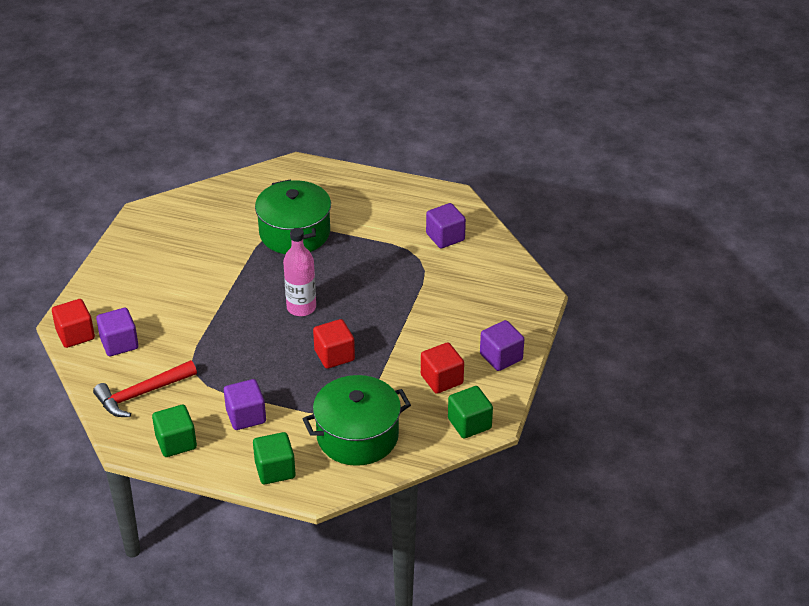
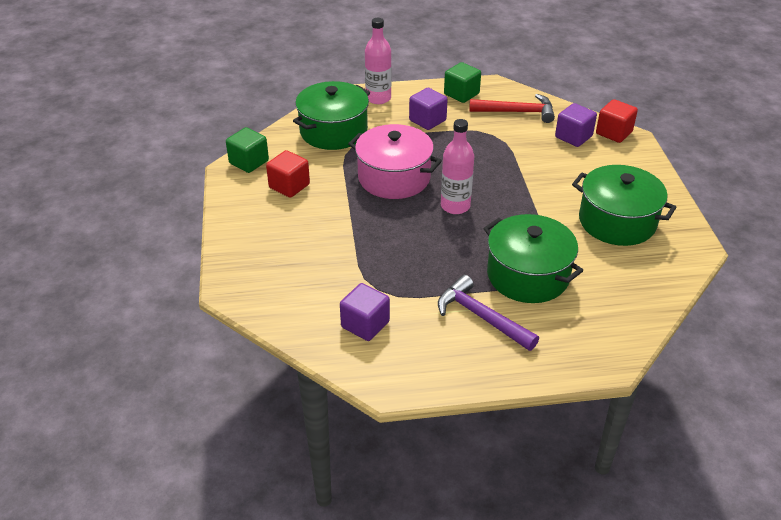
camera: 155 degrees right, 0 degrees up
(141, 394) = (517, 112): red hammer -> red hammer turned 60 degrees clockwise
(179, 250) = (617, 221): none -> green pot
(275, 470) = (378, 98): green cube -> pink bottle
(334, 355) = (394, 178): red cube -> pink pot
(356, 216) = (481, 316): none -> purple hammer
(501, 357) = (244, 218): purple cube -> none

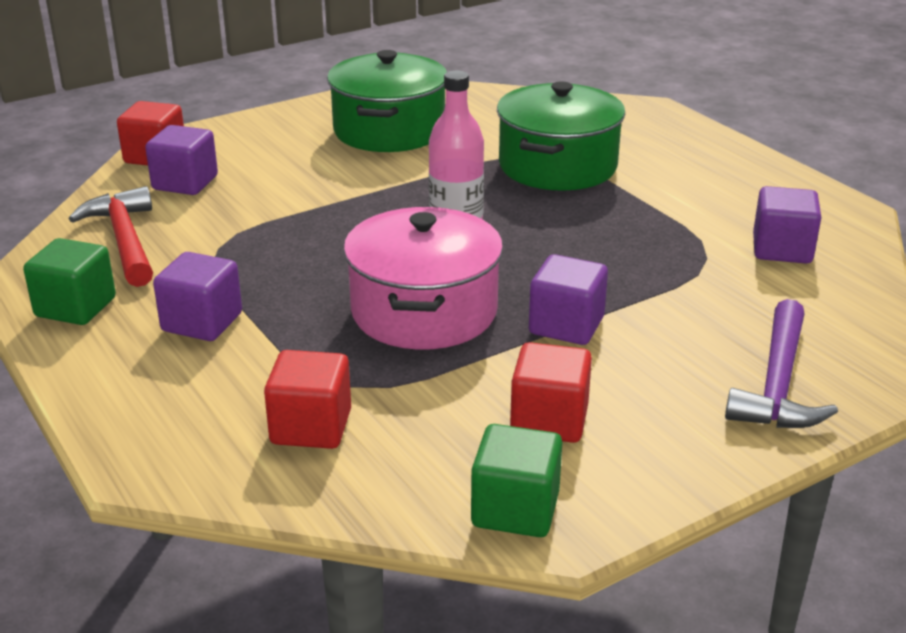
camera: 115 degrees left, 10 degrees down
(333, 131) = (311, 427): green pot -> red cube
(351, 214) = (566, 326): none -> purple cube
(378, 98) = (135, 406): pink bottle -> none
(481, 316) = (667, 180): purple hammer -> purple hammer (778, 384)

